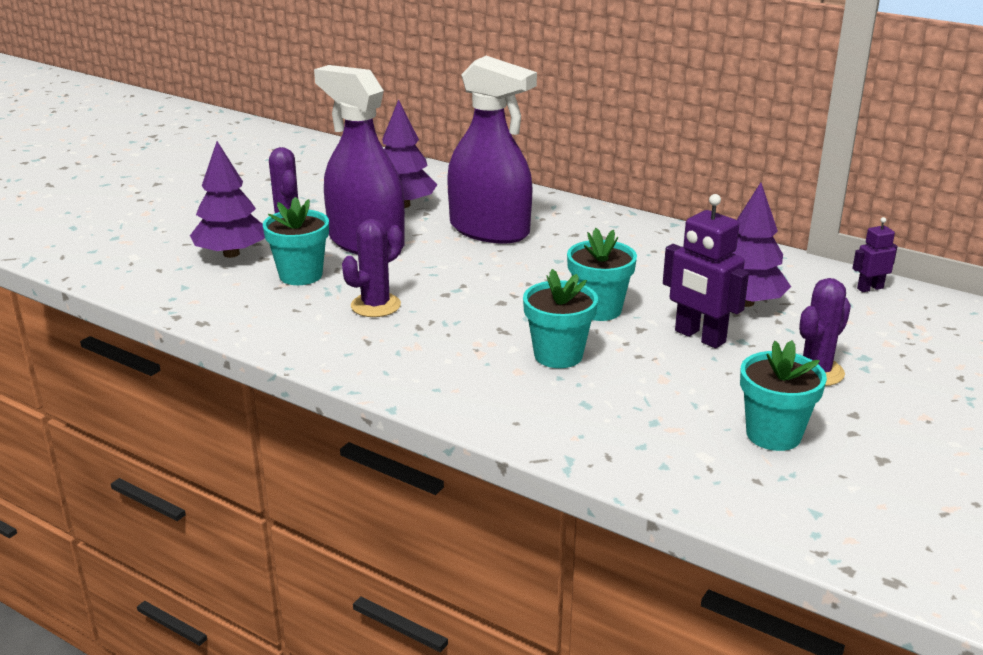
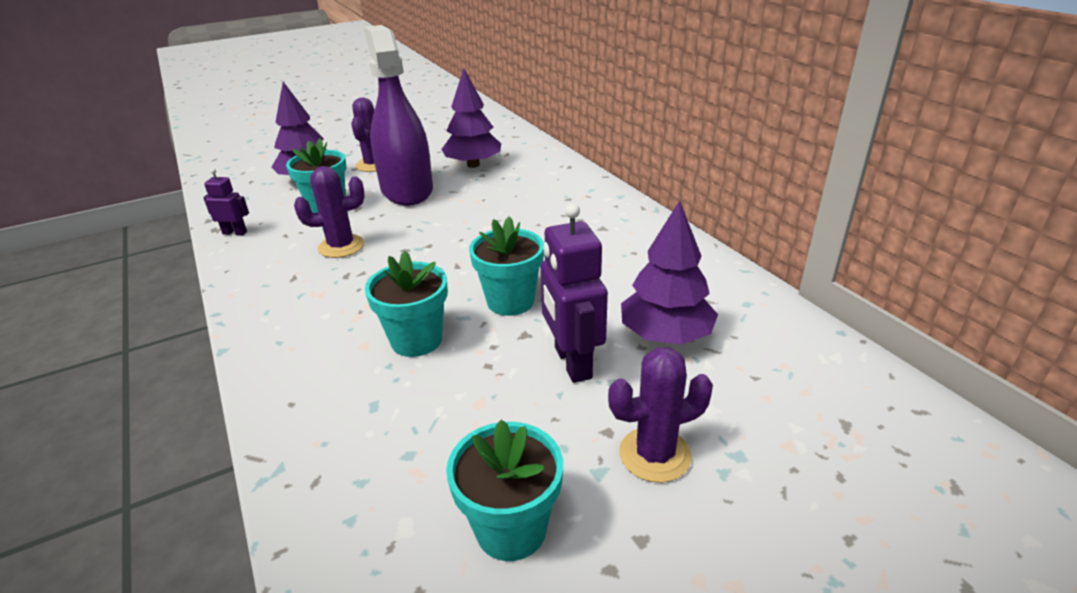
camera: 30 degrees right, 5 degrees up
(489, 230) = (512, 200): purple spray bottle -> none
(870, 288) = (835, 360): purple robot -> purple robot (235, 233)

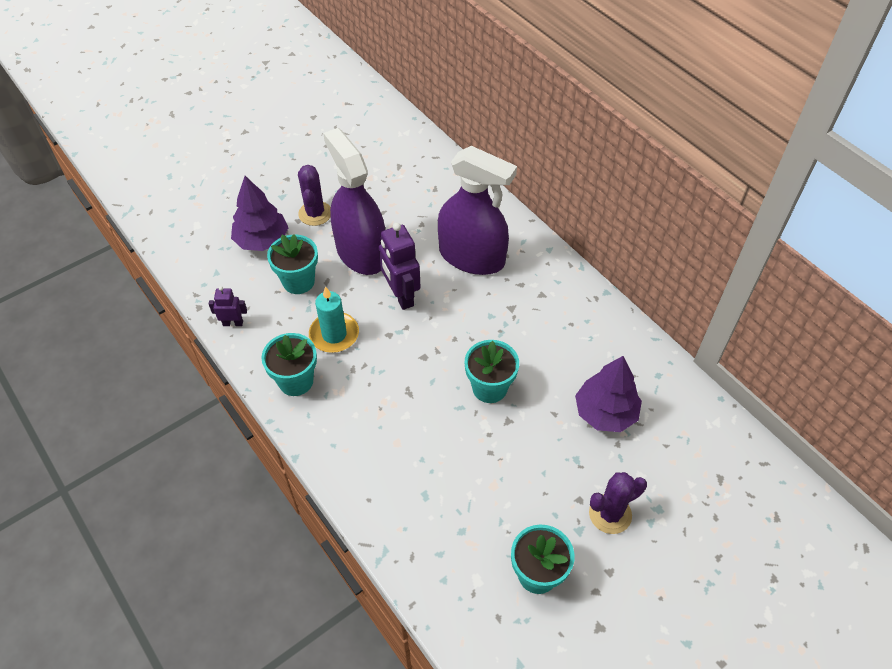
camera: 10 degrees left, 20 degrees up
(341, 246) = (334, 334): purple cactus -> turquoise candle
(416, 340) = (433, 434): turquoise flower pot -> turquoise flower pot (296, 381)
(473, 165) = (409, 208): purple tree -> none
(528, 198) = (472, 257): none -> purple spray bottle
(572, 363) = (546, 444): purple robot -> purple robot (401, 296)

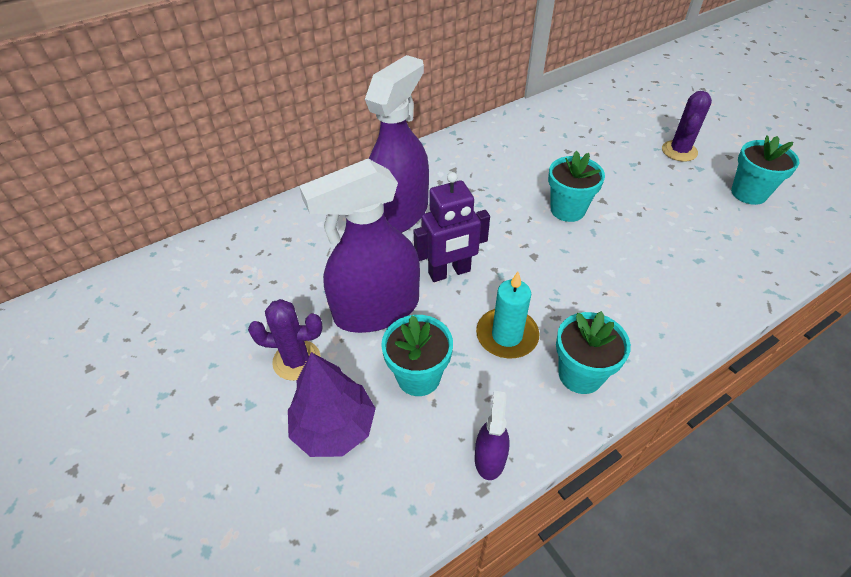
camera: 85 degrees left, 5 degrees down
(233, 323) = (490, 458): purple robot -> purple spray bottle
(605, 413) = (583, 144): purple tree -> none
(610, 514) = (679, 151): purple cactus -> purple cactus turned 45 degrees clockwise

